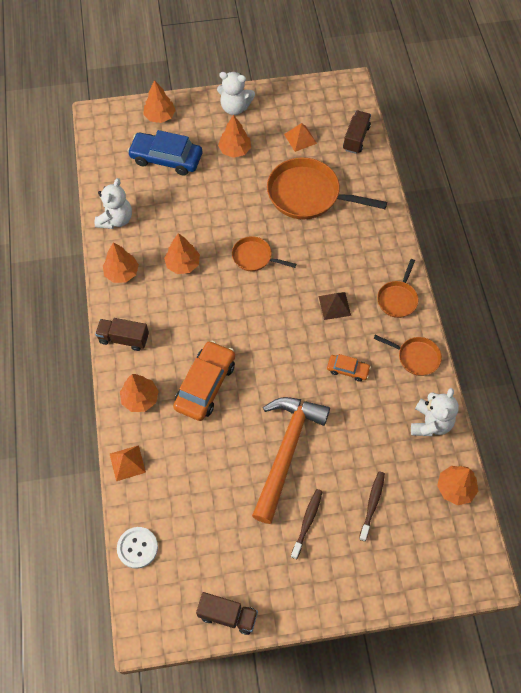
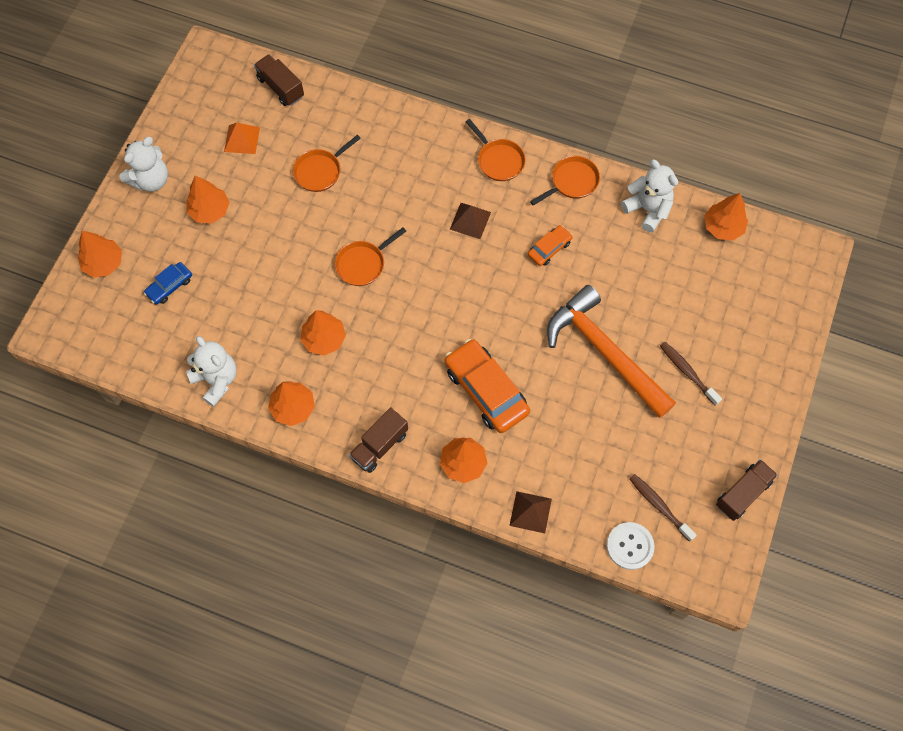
camera: 60 degrees left, 5 degrees up
(127, 463) = (530, 512): orange pyramid -> brown pyramid
(166, 159) = (170, 286): blue car -> blue car, size x0.52
(308, 195) = (320, 171): orange pan -> orange pan, size x0.53
(372, 504) = (700, 305): brown toothbrush -> brown toothbrush (659, 506)

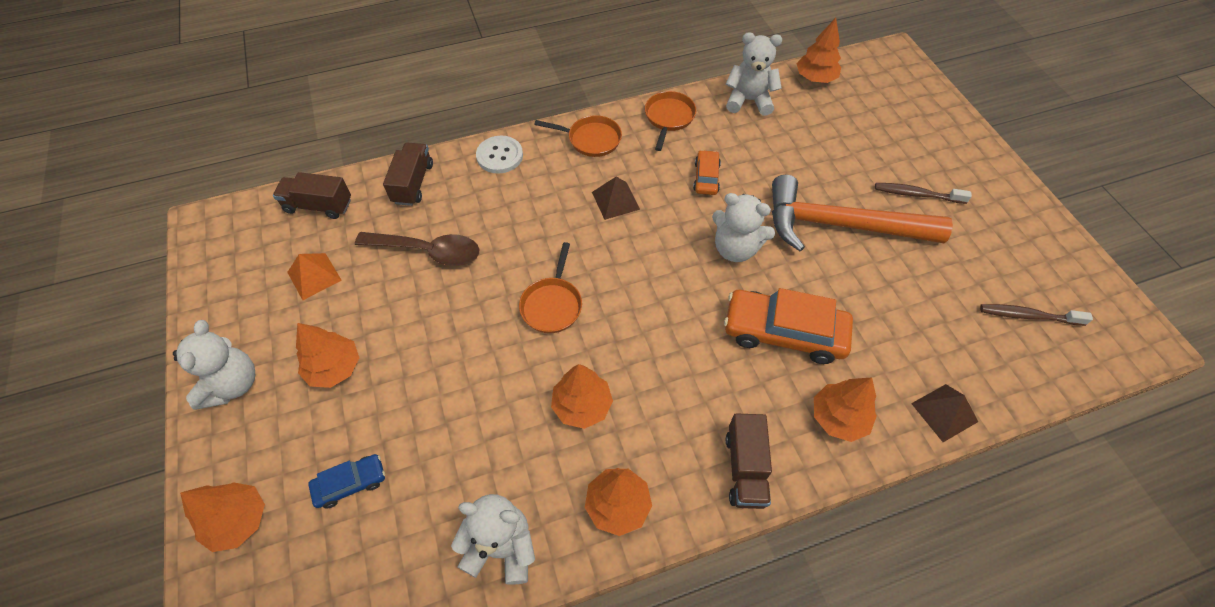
camera: 40 degrees left, 10 degrees down
(170, 286) = (350, 483): blue car -> blue car turned 120 degrees counterclockwise
(320, 171) = (428, 251): orange pan -> brown spoon
(514, 314) = (735, 248): none -> white teddy bear
(630, 546) = (1051, 370): white button -> white button (499, 156)
(742, 493) = (1066, 254): brown truck -> brown truck (413, 183)

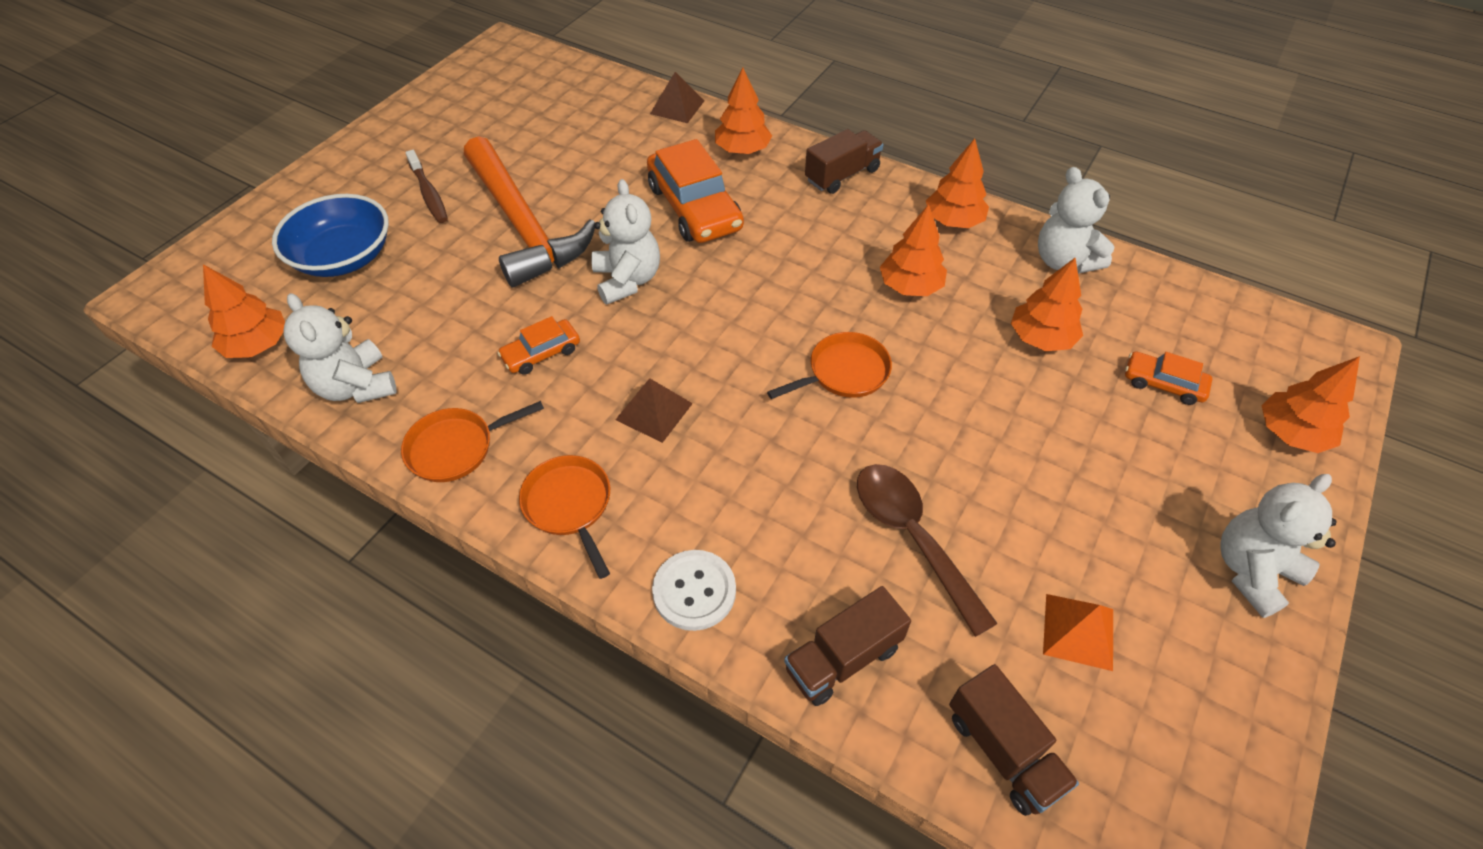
camera: 130 degrees left, 5 degrees down
(334, 368) = (1119, 494): orange tree -> orange tree (1041, 338)
(350, 483) = (1163, 384): blue car -> orange car
(872, 132) = (344, 257): none -> blue bowl
(1027, 316) = (534, 96): brown toothbrush -> none

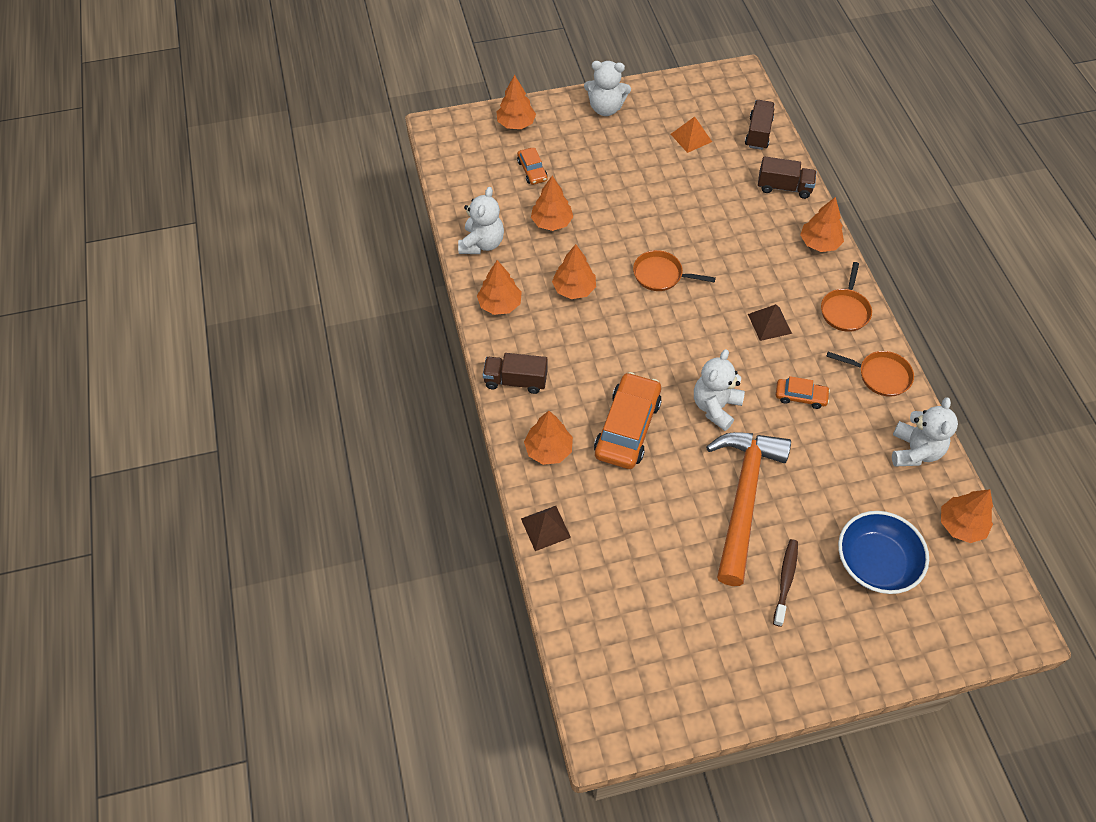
camera: 135 degrees left, 5 degrees up
(694, 591) = (819, 243): white button -> orange tree
(912, 537) = (713, 200): brown spoon -> none

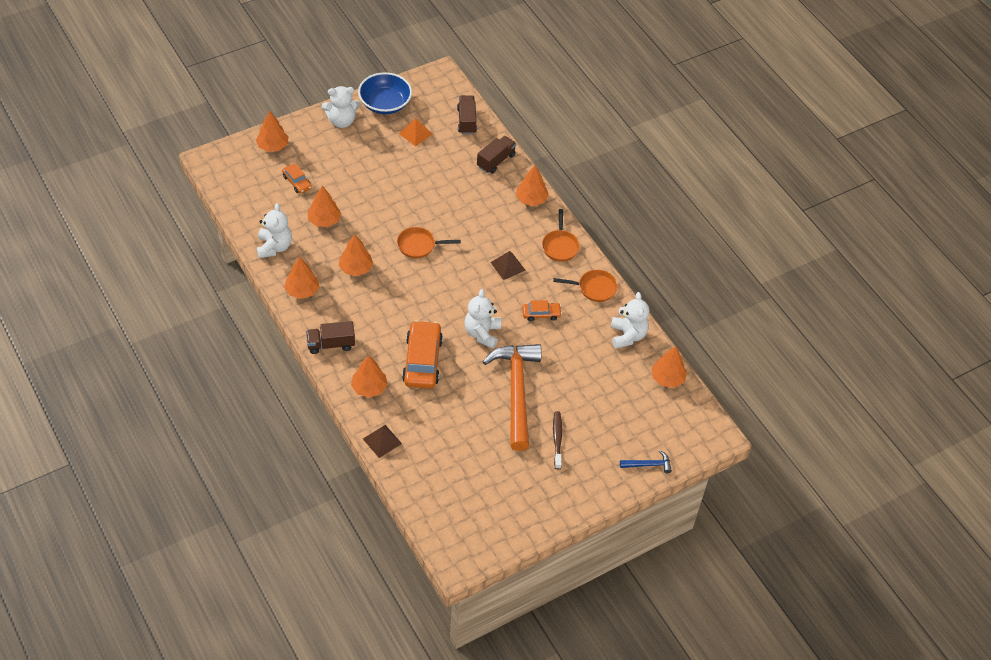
camera: 20 degrees left, 5 degrees down
(784, 187) = (496, 161): brown truck -> brown truck turned 45 degrees counterclockwise
(875, 562) = (615, 414): blue bowl -> blue bowl (385, 103)
(910, 650) = (648, 465): none -> blue hammer

